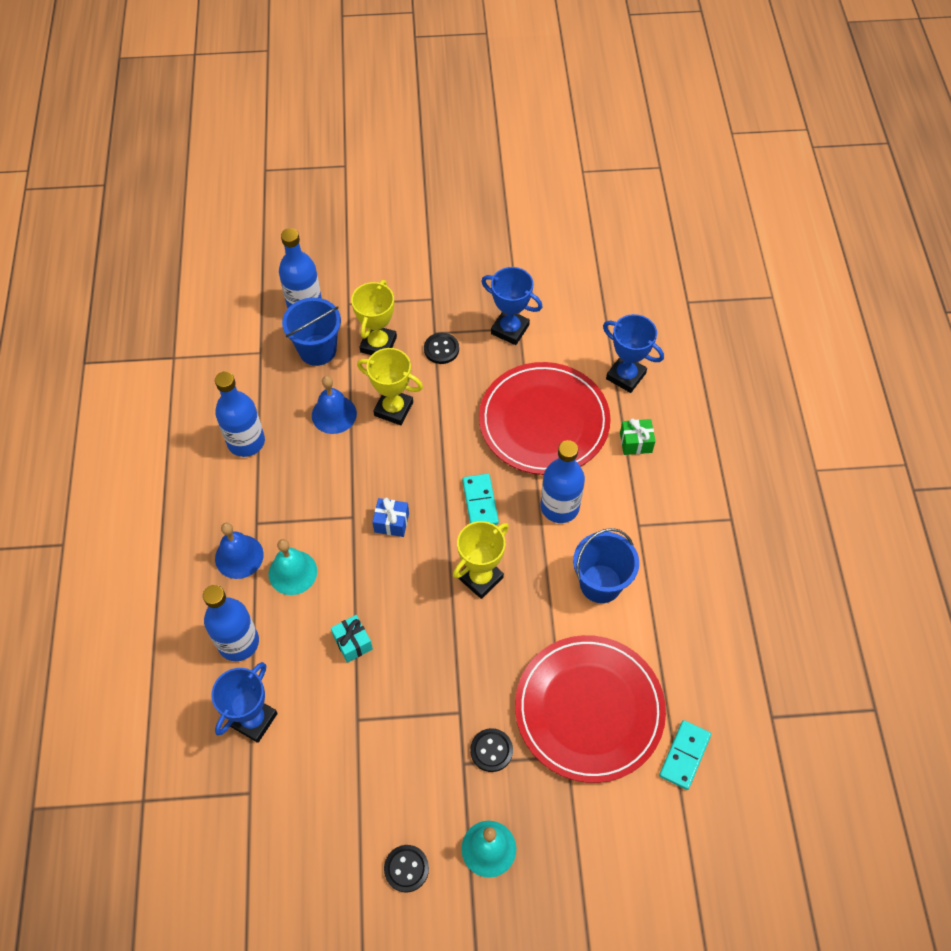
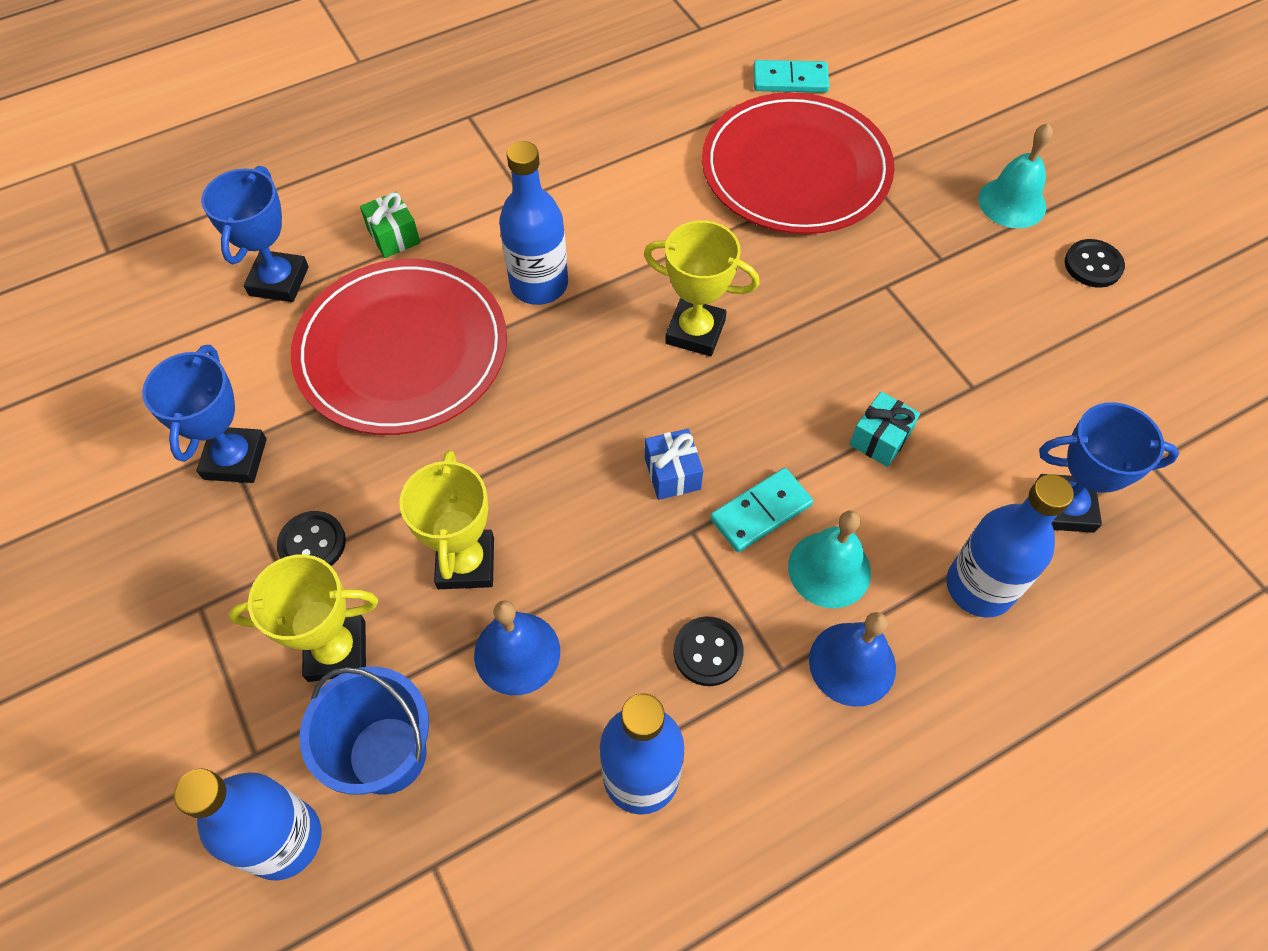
camera: 115 degrees left, 0 degrees up
(480, 502) = (579, 376): turquoise domino -> turquoise domino (760, 512)
(491, 750) = (907, 238): black button -> black button (708, 652)
(600, 583) = (628, 208): blue bucket -> none

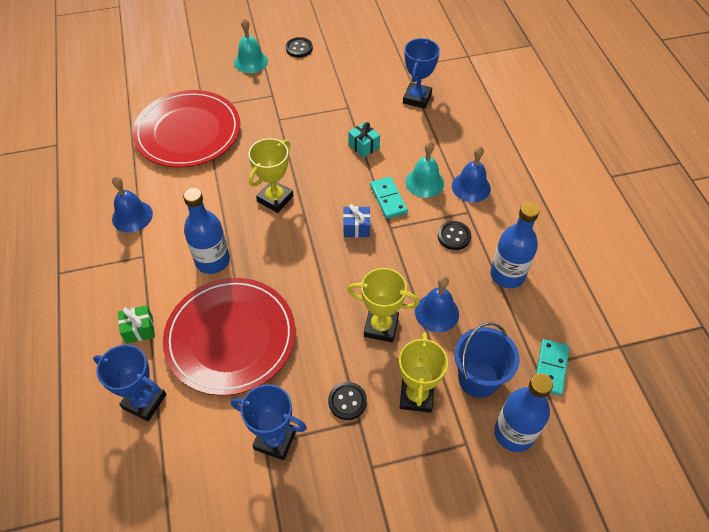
camera: 75 degrees left, 5 degrees down
(594, 159) = (132, 216): none -> blue bell
(790, 80) = (123, 117): turquoise domino -> turquoise domino (551, 368)
(979, 587) = (446, 136): blue bottle -> none

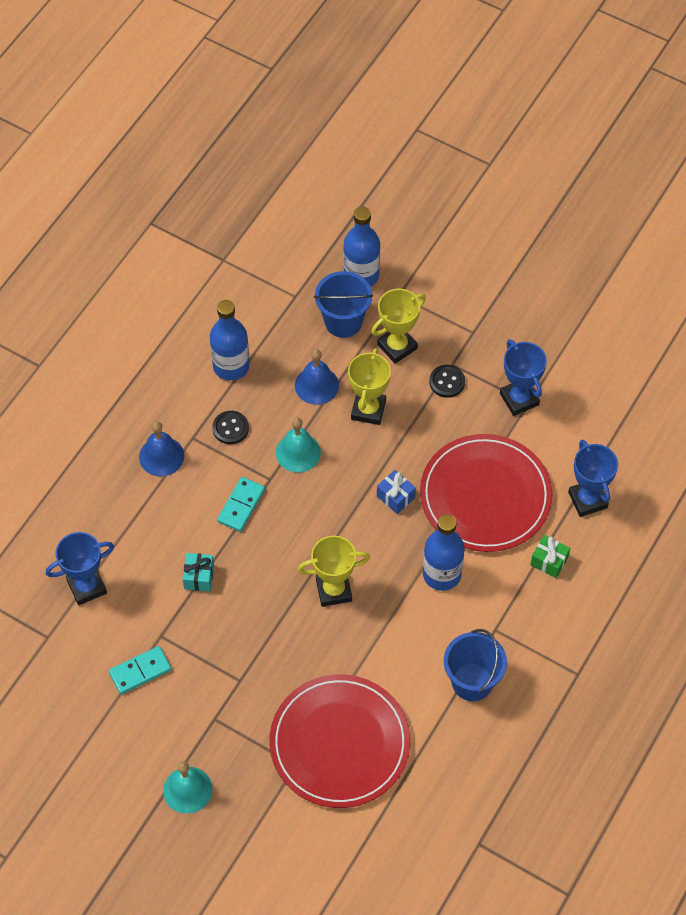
camera: 135 degrees left, 5 degrees up
(132, 216) = (472, 682): blue bell -> blue bucket
(299, 48) = (119, 763): black button -> none
(356, 228) = (297, 502): blue gift -> blue gift (395, 497)
(381, 327) = (368, 410): yellow trophy -> yellow trophy turned 45 degrees clockwise
(424, 182) = (193, 494): turquoise bell -> turquoise bell (298, 452)
(551, 368) = (287, 287): turquoise domino -> turquoise domino (140, 671)

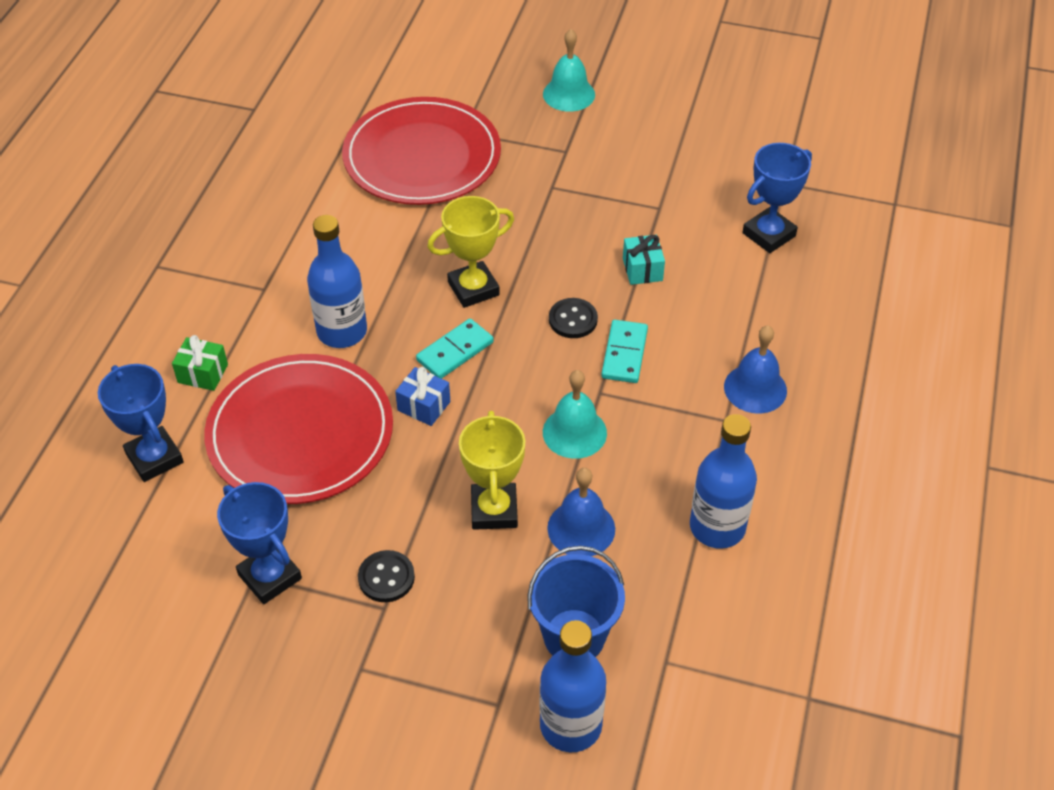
camera: 165 degrees right, 10 degrees down
(140, 671) = (666, 173): turquoise domino -> turquoise domino (455, 351)
(230, 428) = (679, 443): black button -> black button (573, 319)
(397, 346) = (477, 615): yellow trophy -> none
(472, 682) = (284, 234): blue bucket -> none

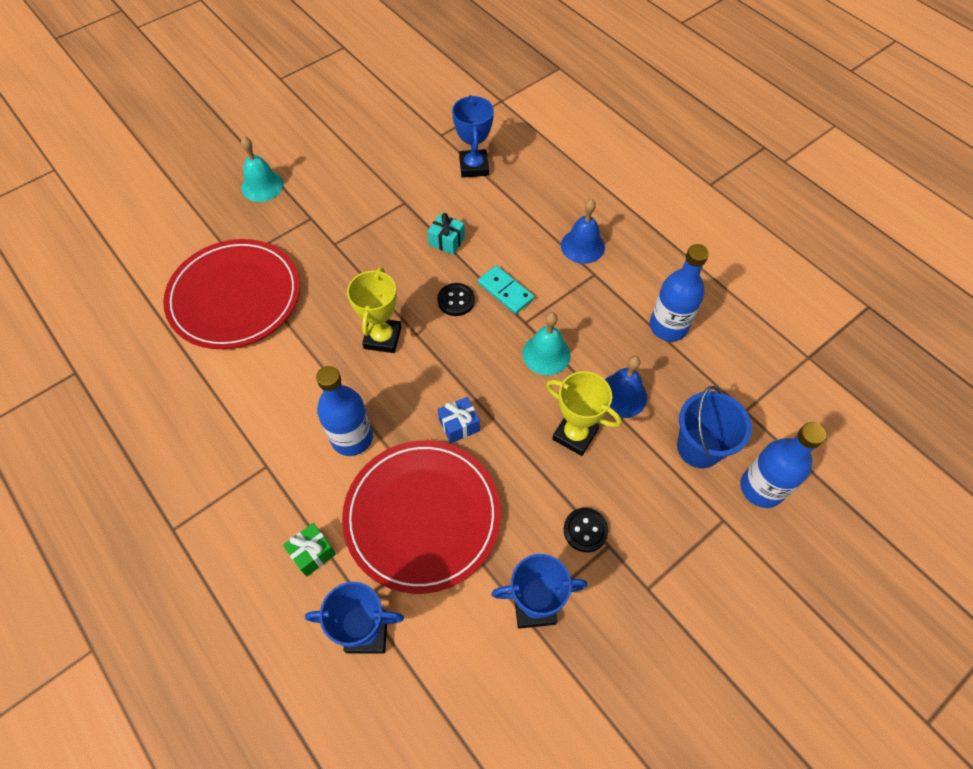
camera: 55 degrees left, 10 degrees up
(455, 351) = (427, 380): turquoise domino -> none

